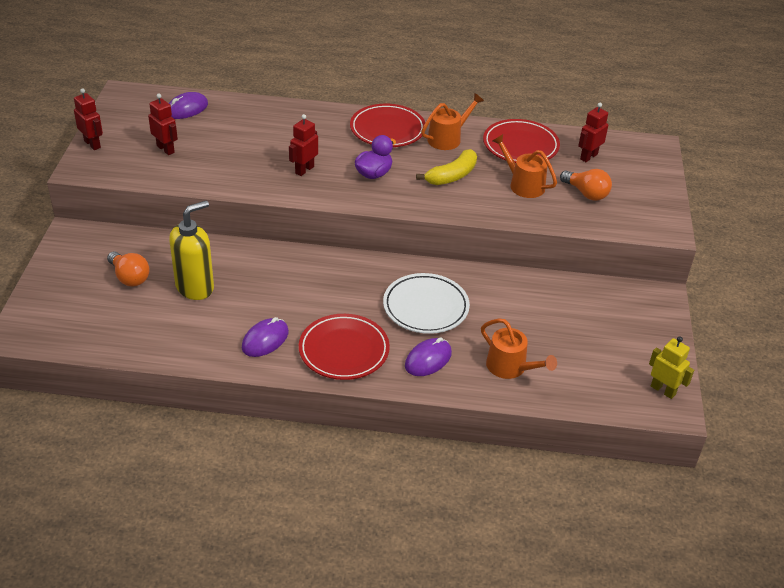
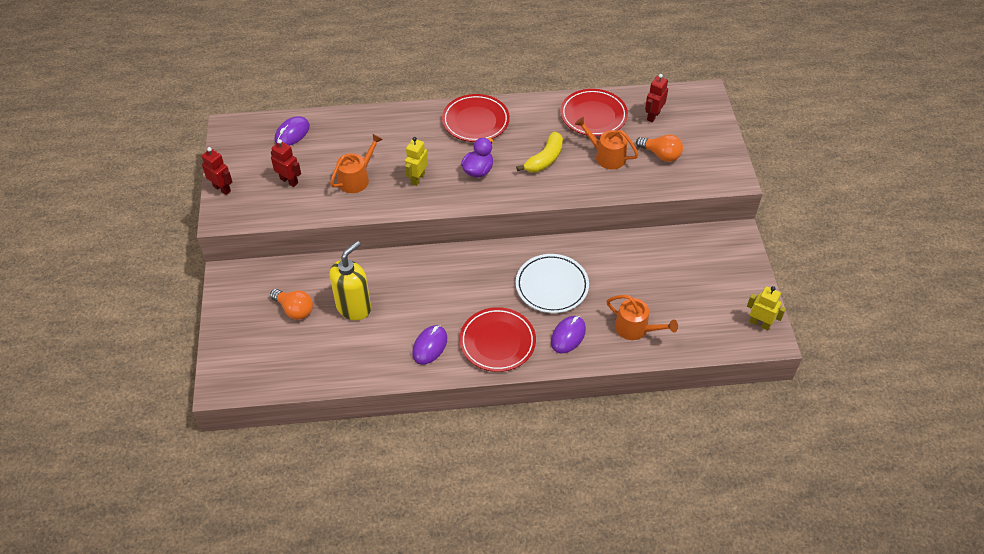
camera: 10 degrees left, 10 degrees up
(304, 170) = (417, 178): red robot -> yellow robot
(447, 138) = (530, 120): orange watering can -> orange watering can (356, 179)

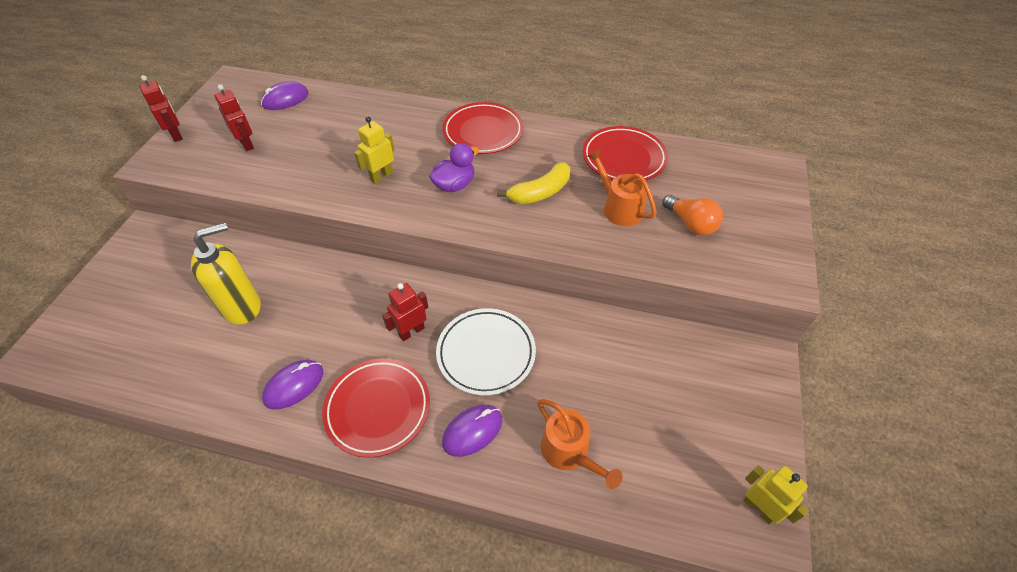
camera: 20 degrees right, 0 degrees up
(294, 310) = (179, 289): orange light bulb -> none
(356, 179) = (316, 159): orange watering can -> none
(653, 116) = (699, 176): red robot -> red robot (411, 331)

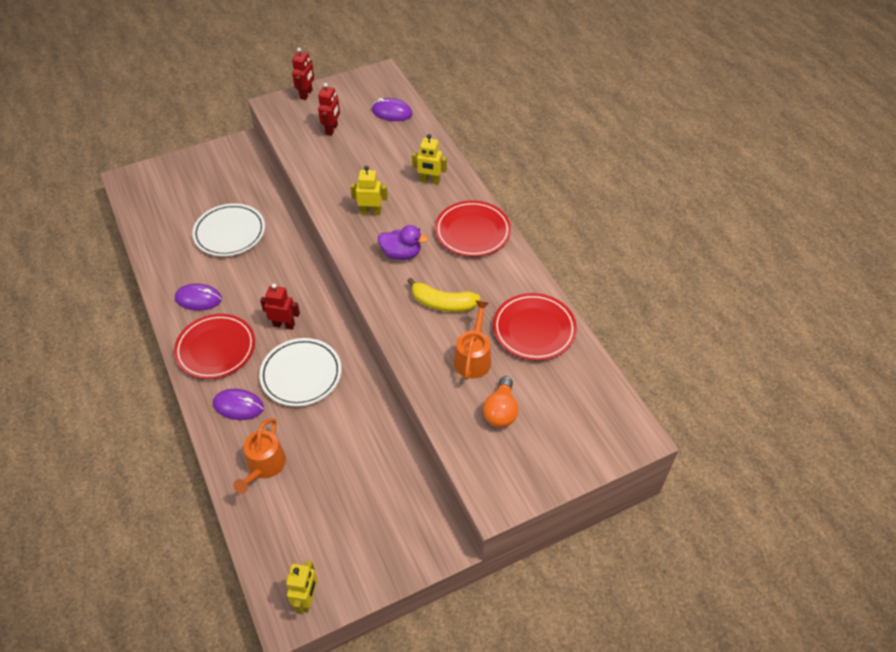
camera: 50 degrees right, 0 degrees up
(242, 307) = (230, 233): yellow soap dispenser -> white plate
(395, 123) = (430, 181): none -> yellow robot

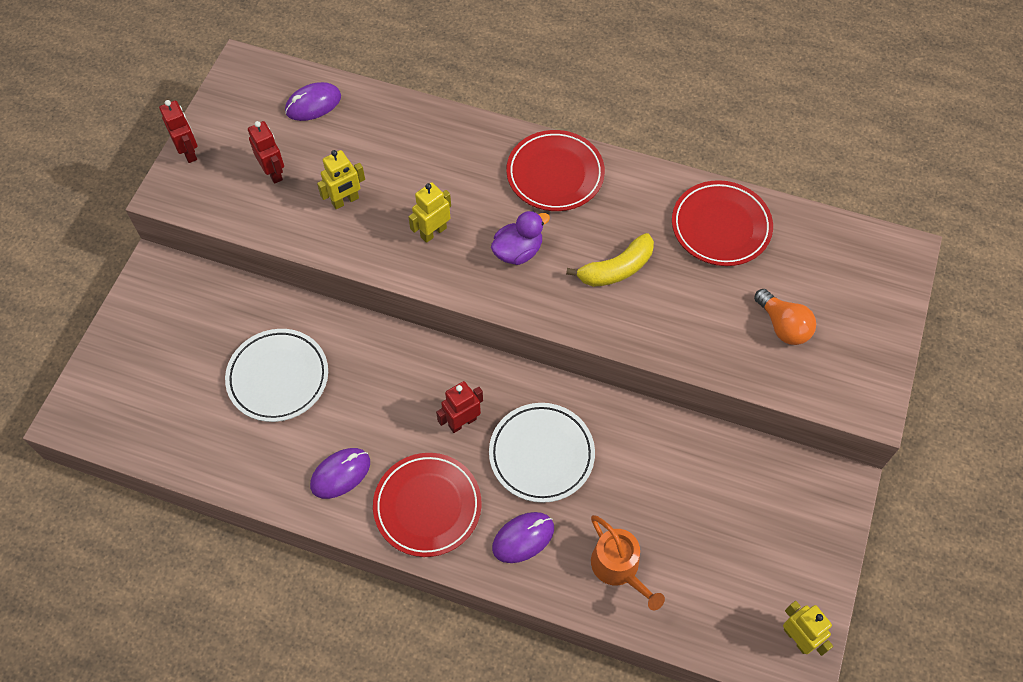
camera: 45 degrees left, 10 degrees up
(430, 181) = (449, 152): yellow robot -> yellow robot (345, 201)
(473, 358) = (704, 298): orange watering can -> none

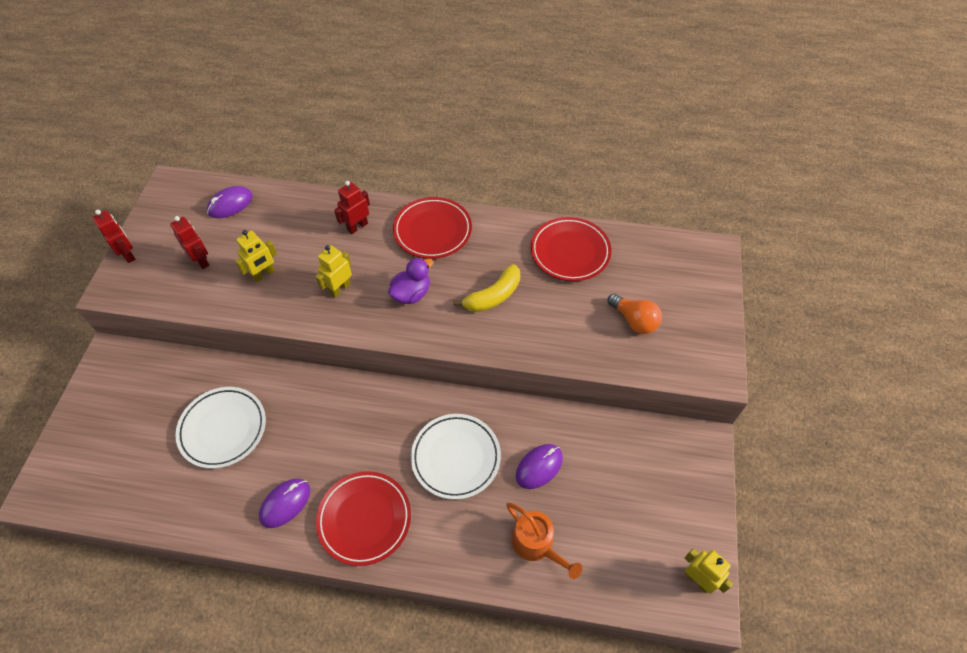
camera: 10 degrees left, 5 degrees down
(462, 422) = (385, 441): red robot -> red robot (357, 226)
(523, 538) = (451, 533): purple mouse -> purple mouse (539, 467)

